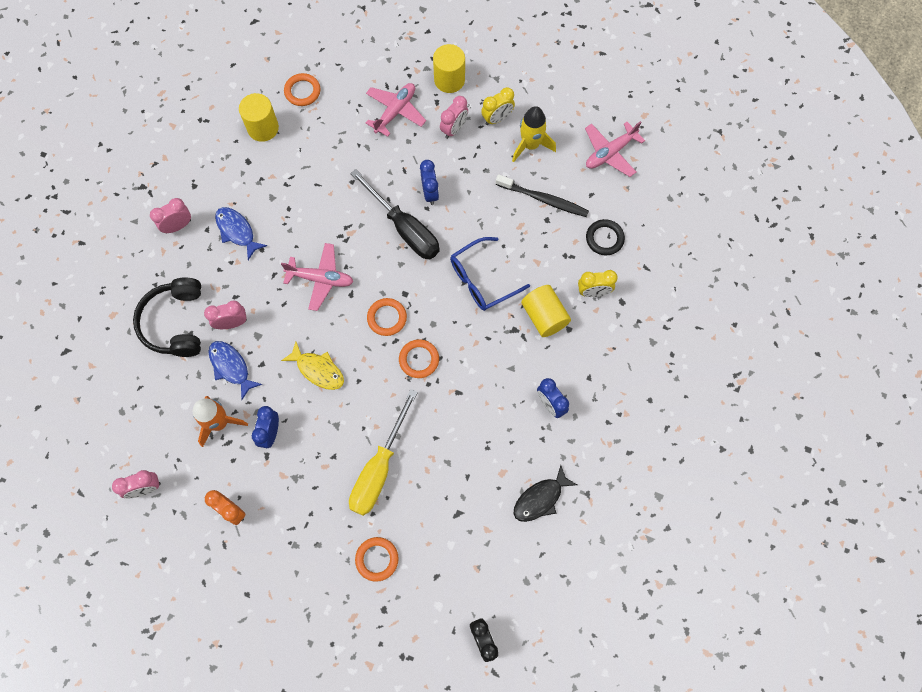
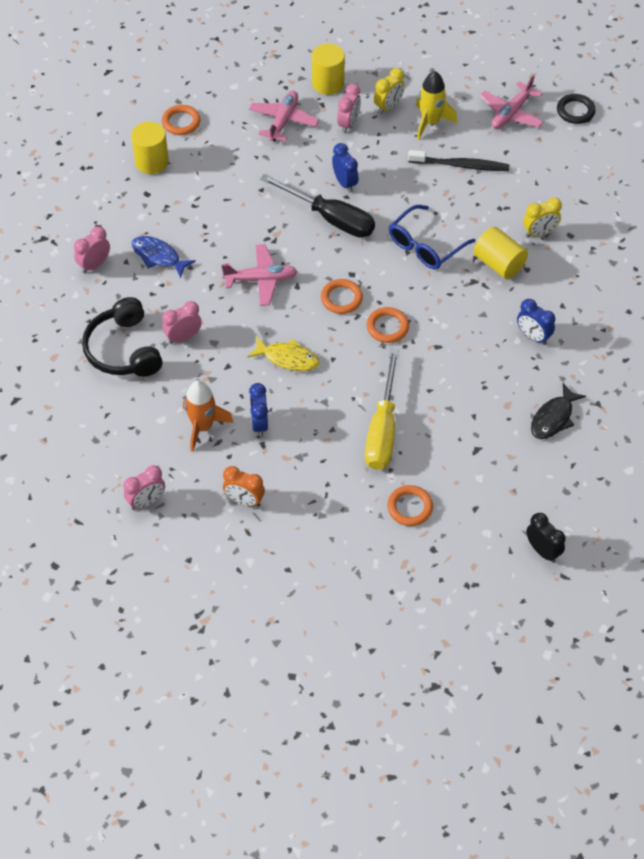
camera: 15 degrees left, 15 degrees down
(231, 367) = (196, 375): blue fish -> none
(604, 238) = (533, 186): black ring -> black ring (575, 111)

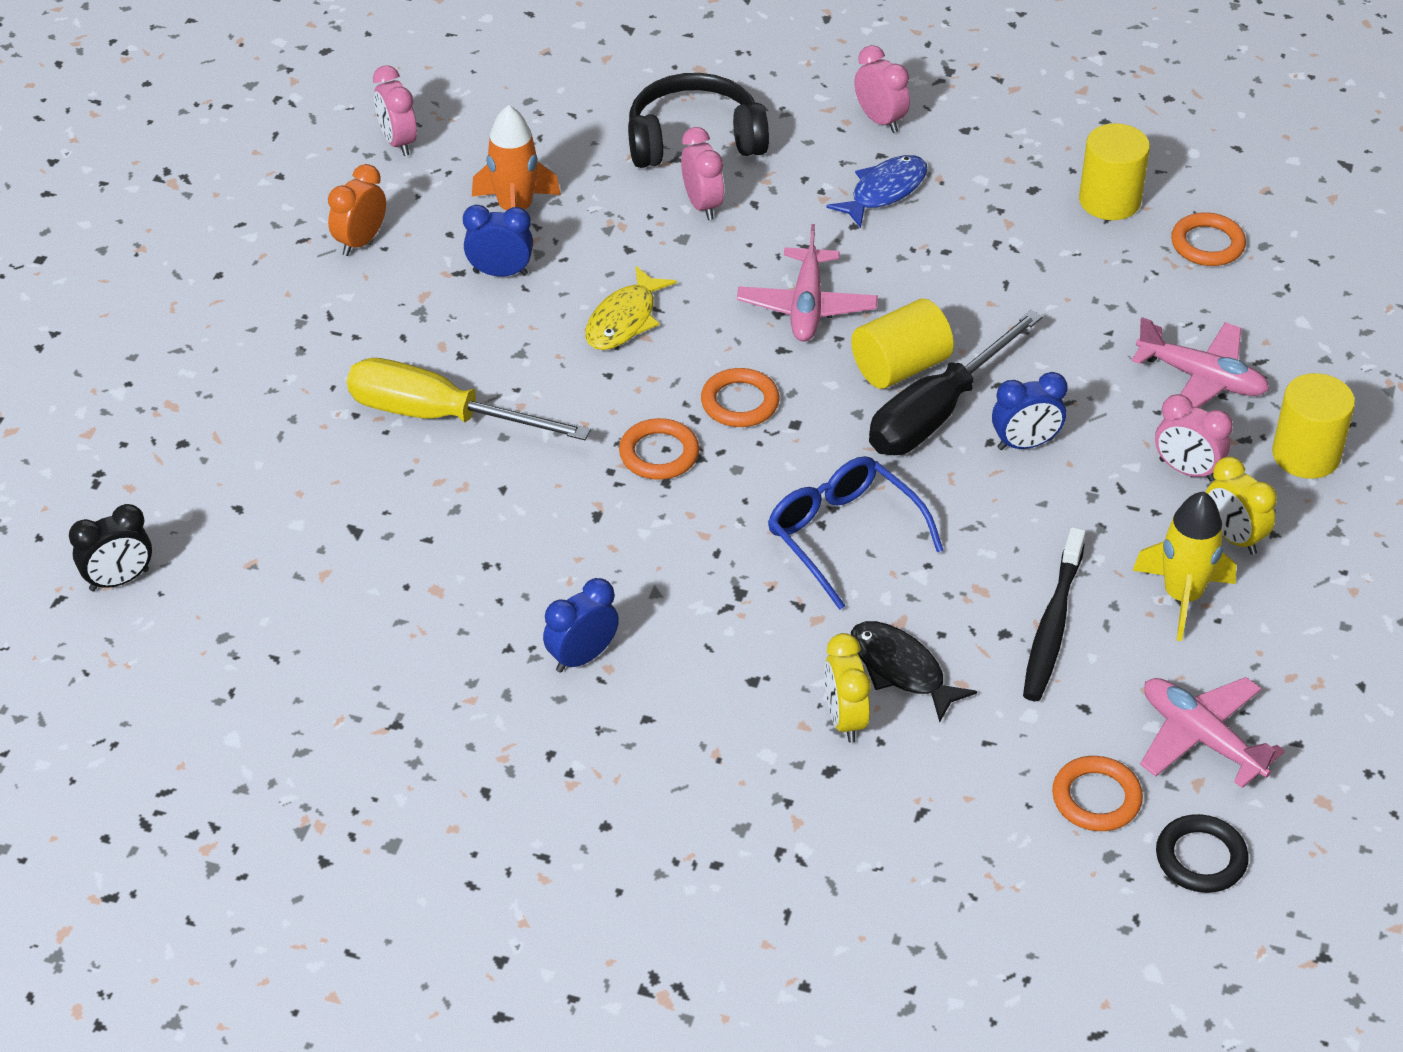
camera: 100 degrees right, 10 degrees down
(410, 507) = (272, 427): orange ring -> orange ring (1096, 798)
(499, 263) = (776, 639): yellow cylinder -> yellow cylinder (900, 367)
(553, 418) = (385, 650): black fish -> black fish (901, 670)

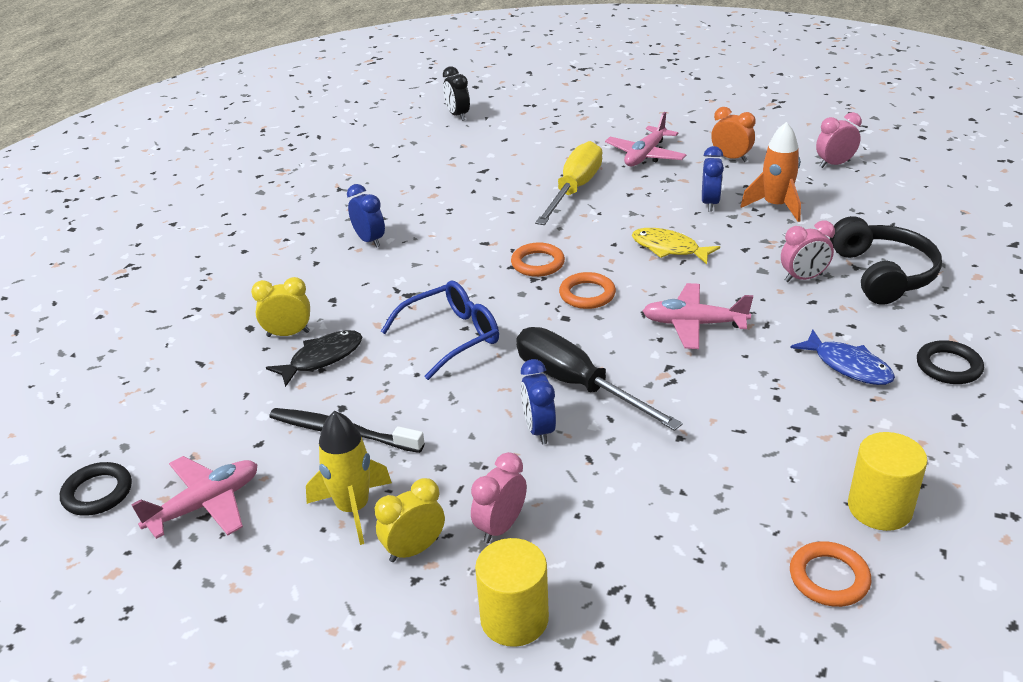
camera: 95 degrees right, 10 degrees down
(880, 120) = (948, 366): pink clock -> black ring
(900, 367) = (628, 367): yellow cylinder -> none
(1096, 798) = (175, 443): orange ring -> none
(1201, 378) = (622, 550): pink plane -> pink plane (645, 155)

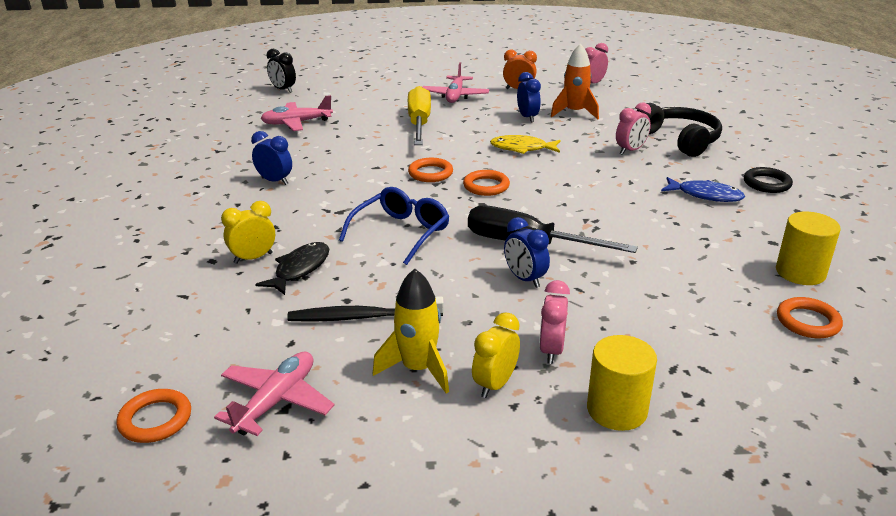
camera: 25 degrees left, 5 degrees down
(97, 493) = (155, 420): black ring -> orange ring
(693, 324) = (580, 190): pink plane -> pink plane (296, 123)

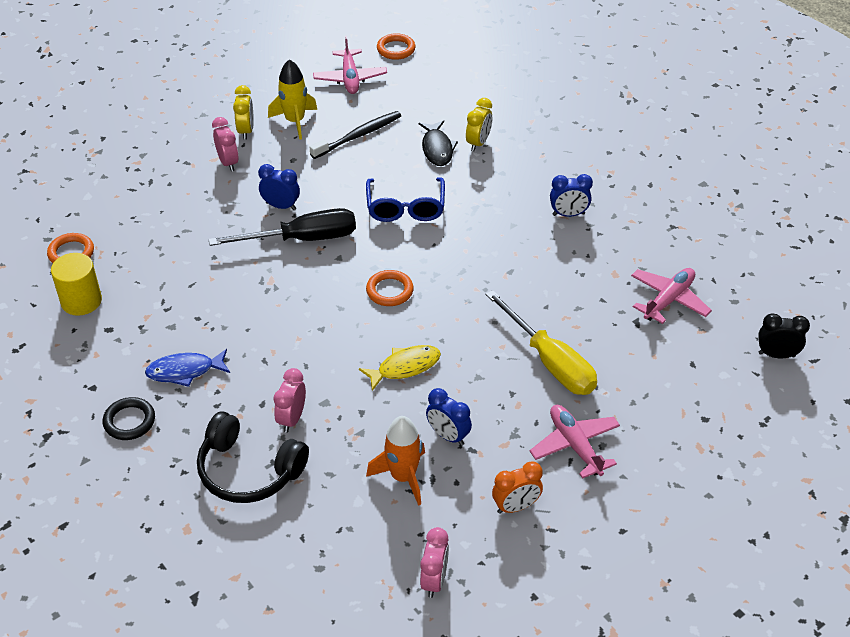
camera: 145 degrees right, 15 degrees up
(430, 173) = (454, 285): orange ring -> none
(617, 410) = (172, 145): yellow cylinder -> none

